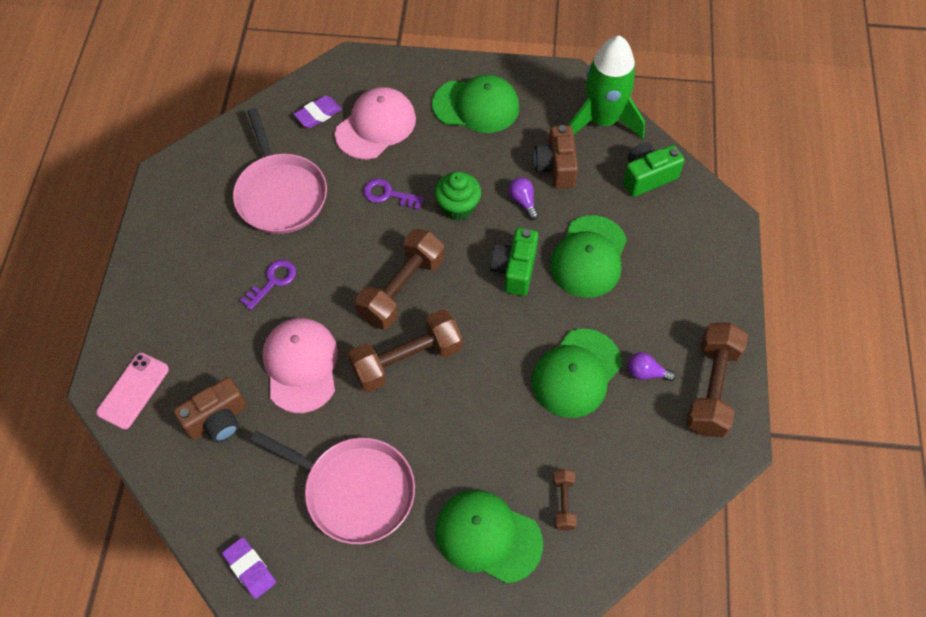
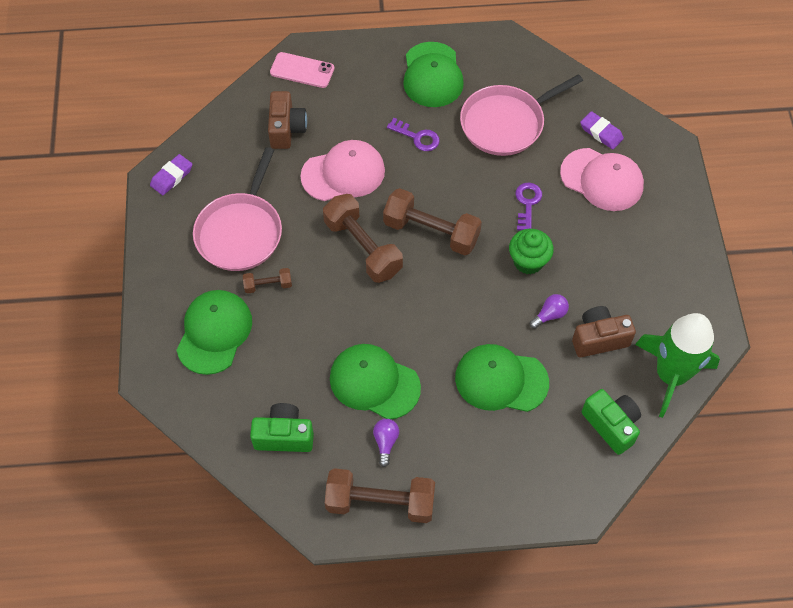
camera: 80 degrees right, 0 degrees up
(217, 420) = (286, 129): brown camera -> brown camera turned 135 degrees counterclockwise
(476, 106) = (653, 258): green cap -> green cap (432, 75)
(514, 269) = (472, 318): green camera -> green camera (284, 436)
(563, 503) = (250, 386): brown dumbbell -> brown dumbbell (268, 285)

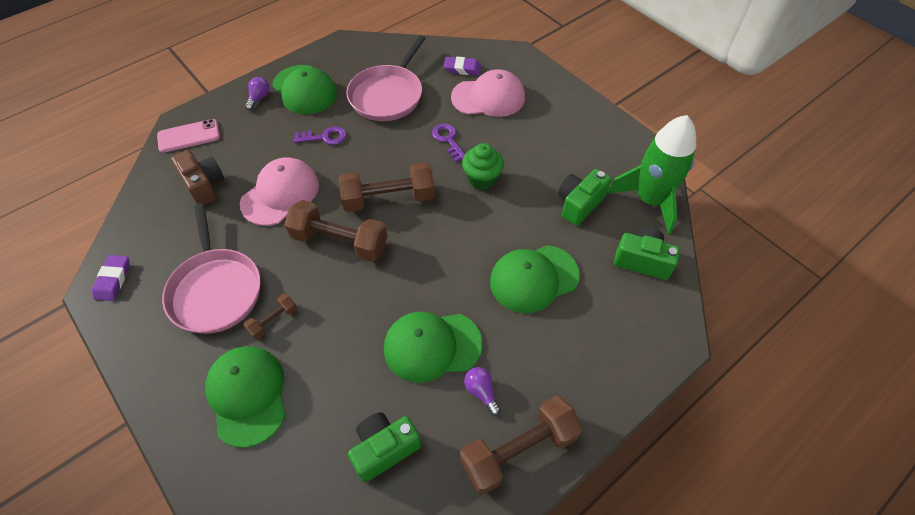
camera: 35 degrees left, 5 degrees down
(549, 315) = (529, 208): purple light bulb -> purple light bulb (259, 98)
(599, 339) = (579, 204): brown camera -> green camera

